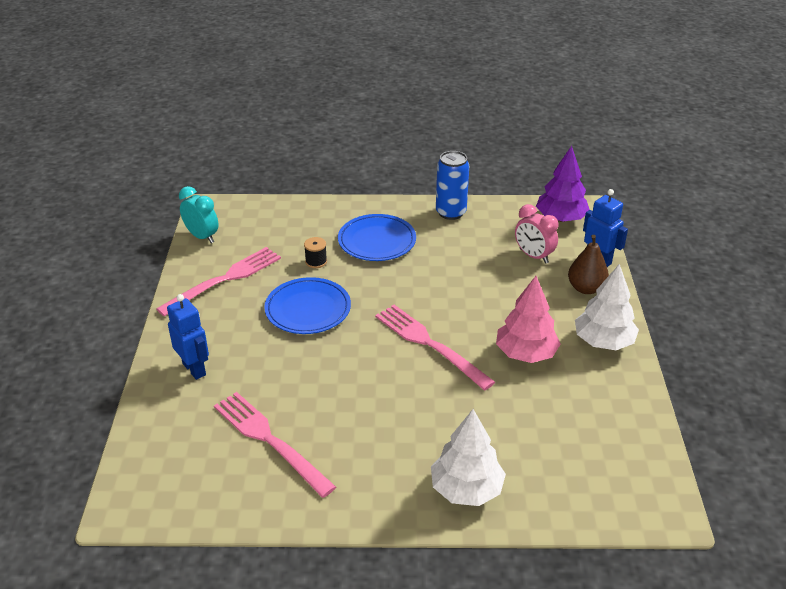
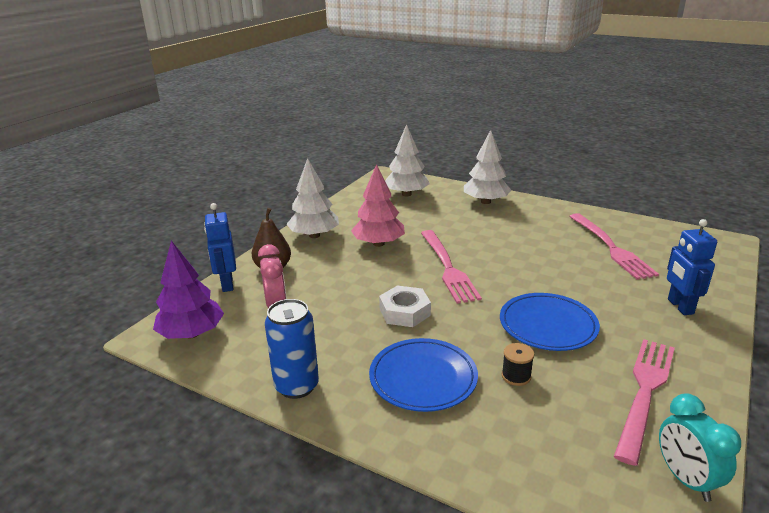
camera: 150 degrees left, 10 degrees down
(225, 279) = (645, 391): pink fork -> pink fork turned 135 degrees clockwise
(429, 284) = (404, 312): none -> white nut
(586, 466) = (406, 194): none -> white tree

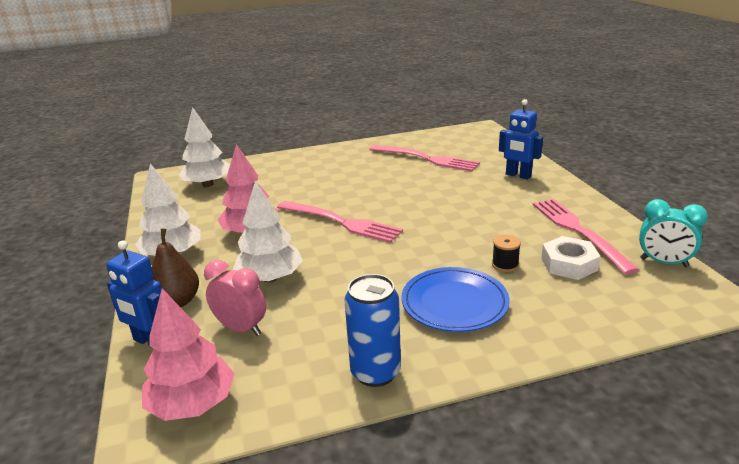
camera: 45 degrees left, 0 degrees up
(192, 334) = (193, 404): purple tree -> pink tree
(404, 312) = (363, 269): white nut -> white nut (569, 264)
(485, 202) = (288, 164): white tree -> white tree (270, 278)
(548, 325) = (470, 224): blue plate -> none

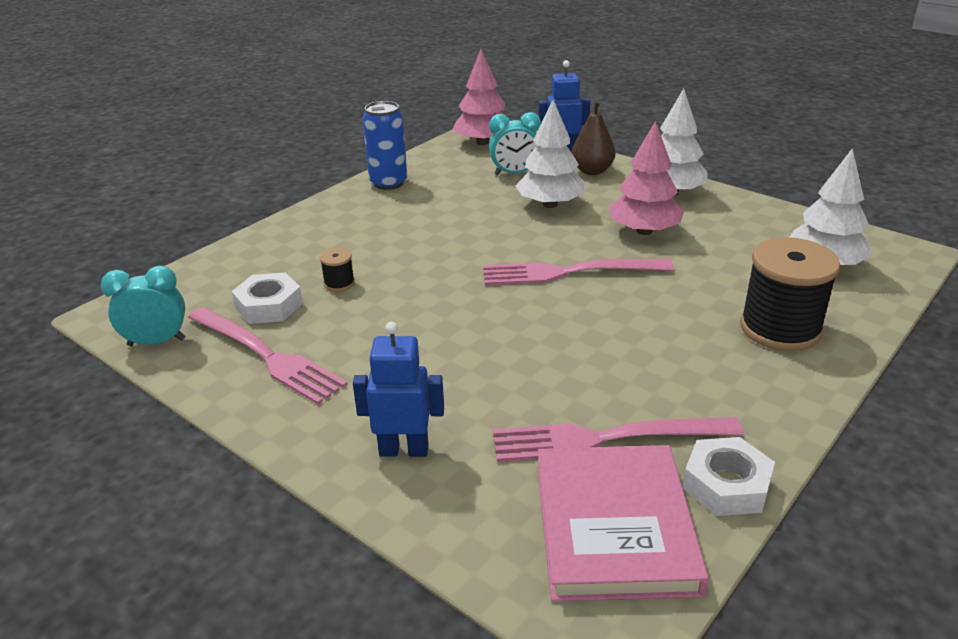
camera: 145 degrees right, 5 degrees up
(241, 328) = (515, 173): pink clock -> turquoise clock
(290, 169) = (780, 328): none -> black spool
(401, 140) = (726, 484): none -> white nut
(454, 142) = (614, 527): none -> pink book
(454, 303) = (366, 236): blue plate -> none

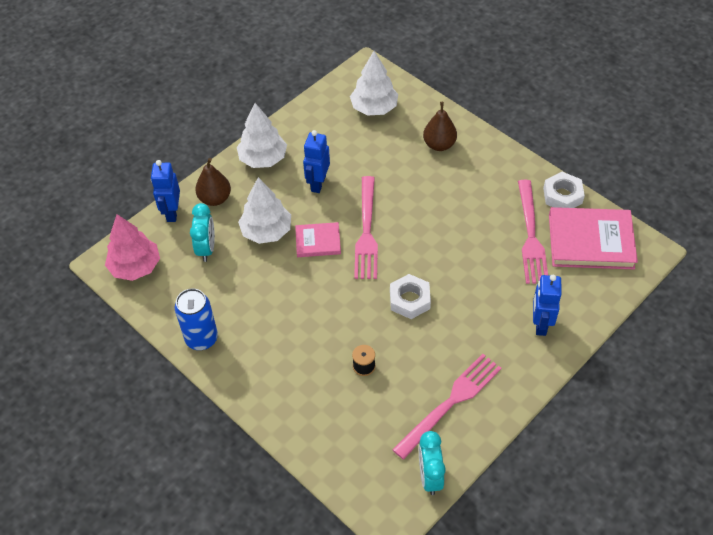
camera: 85 degrees left, 20 degrees up
(269, 306) = (389, 409): white nut -> white nut (409, 300)
(541, 238) = (318, 241): none -> pink book
(644, 231) = (318, 184): pink tree -> blue robot
(780, 328) = (439, 145): black spool -> brown pear

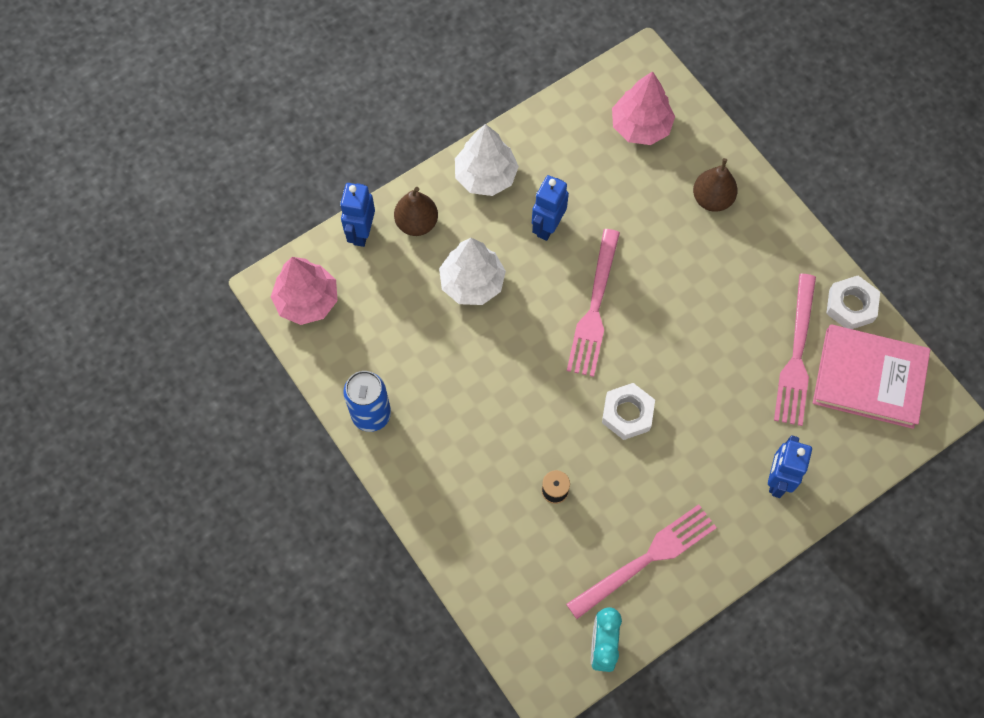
camera: 10 degrees right, 15 degrees up
(206, 248) = (396, 292): turquoise clock -> none
(318, 241) = (532, 310): pink book -> none
(374, 108) = (640, 126): white tree -> pink tree

